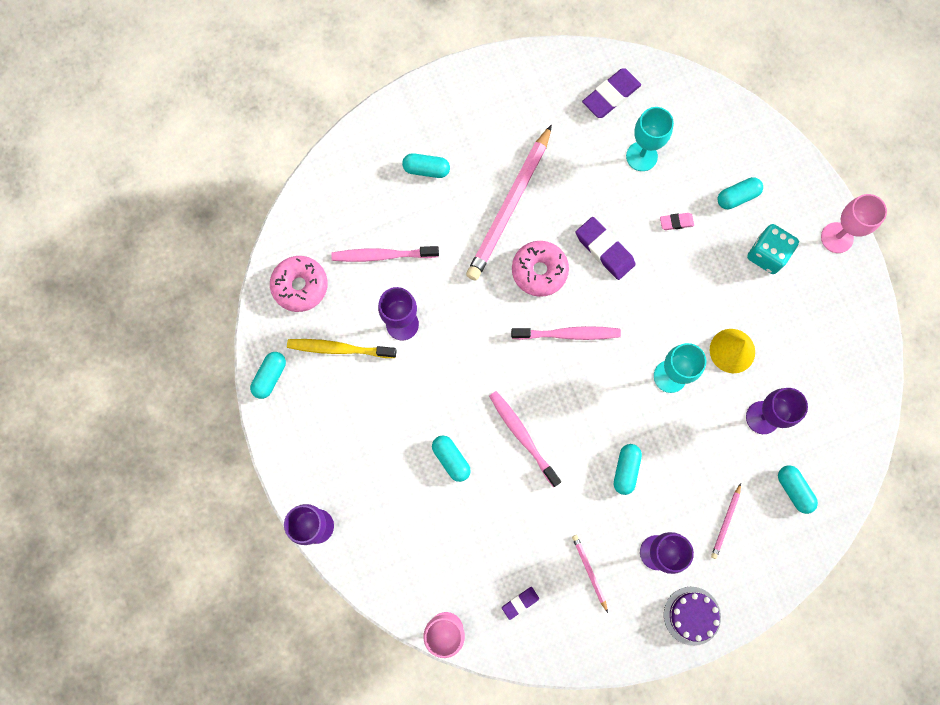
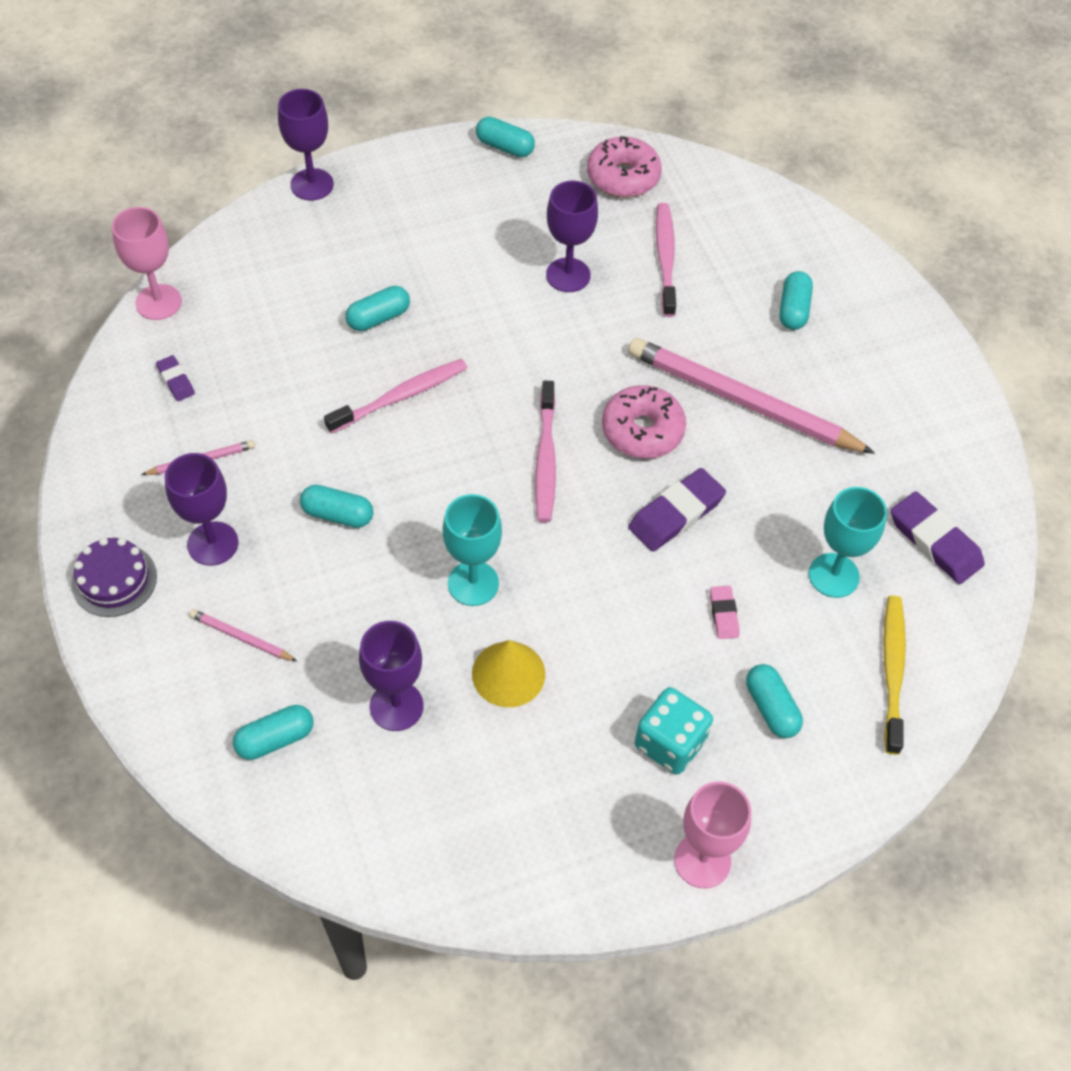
camera: 90 degrees right, 20 degrees down
(339, 348) = (537, 211): yellow toothbrush -> yellow toothbrush (892, 671)

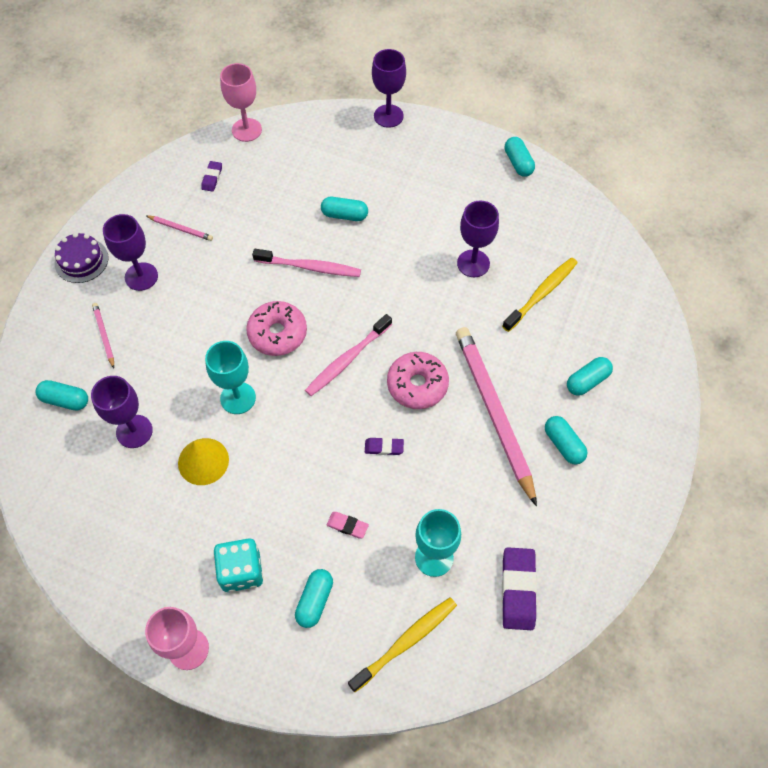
camera: 45 degrees right, 5 degrees up
(337, 515) = (212, 307): turquoise capsule -> turquoise capsule (563, 444)
(623, 177) = (569, 227): pink donut -> pink donut (277, 333)
(665, 258) = (541, 294): pink toothbrush -> yellow toothbrush
(676, 514) = (384, 447): purple eraser -> purple eraser, size x0.53
(724, 614) = (347, 526): pink eraser -> pink eraser turned 75 degrees clockwise

